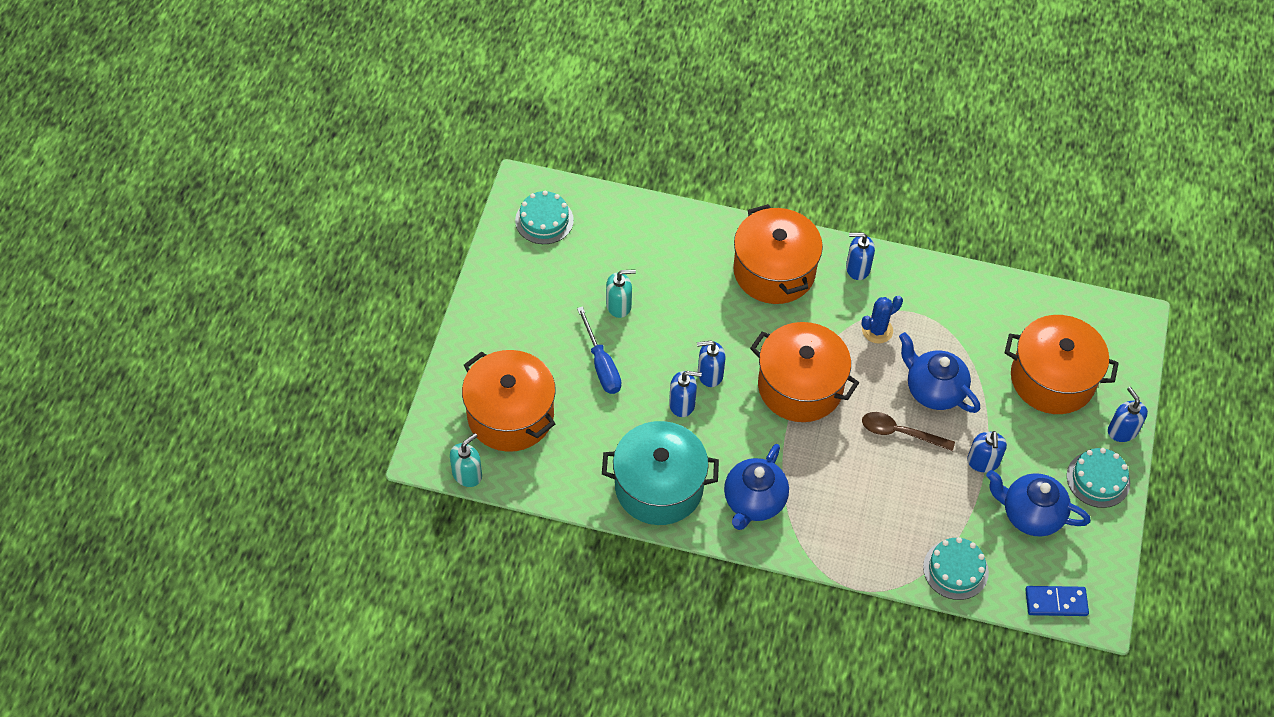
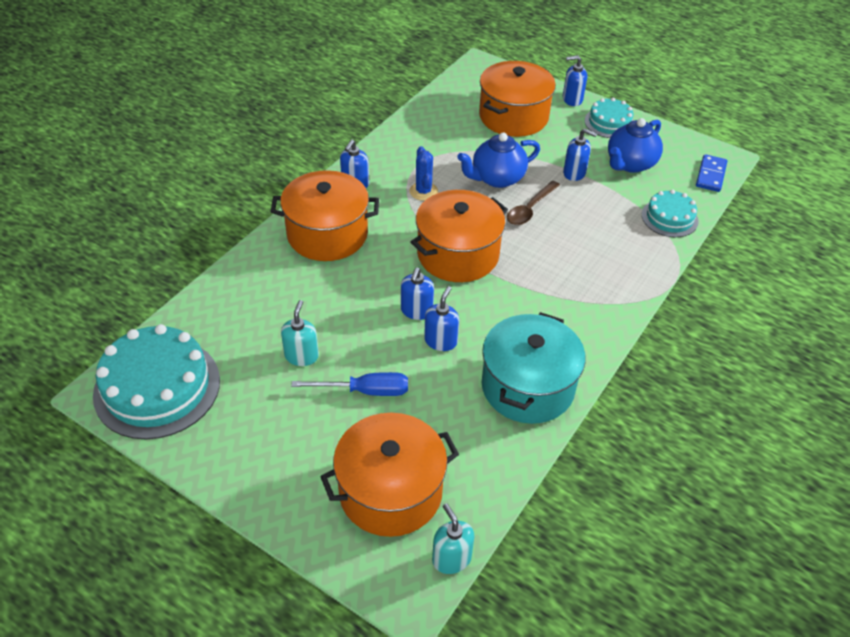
camera: 70 degrees left, 10 degrees down
(544, 220) = (157, 387): turquoise cake -> turquoise cake, size x1.82
(754, 502) = (567, 321): blue teapot -> none

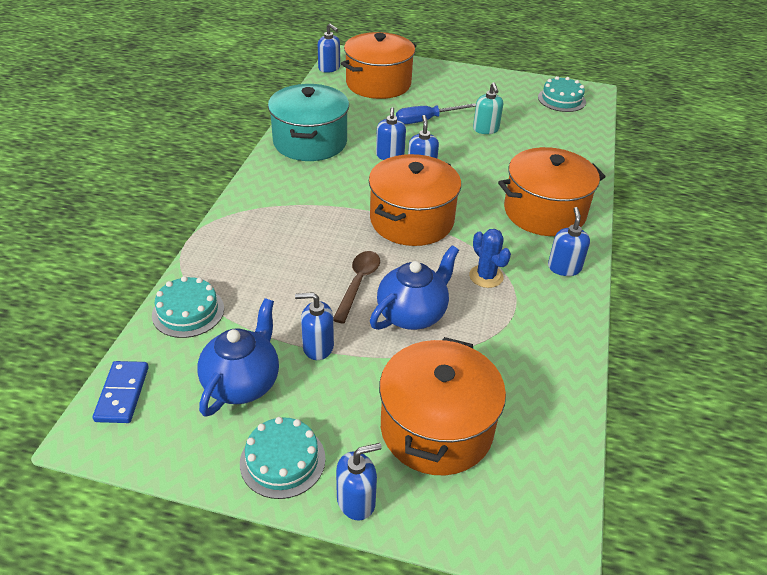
camera: 160 degrees right, 5 degrees down
(157, 387) = (561, 99): turquoise cake -> turquoise cake, size x0.55
(451, 558) = (329, 68): turquoise soap dispenser -> blue soap dispenser

